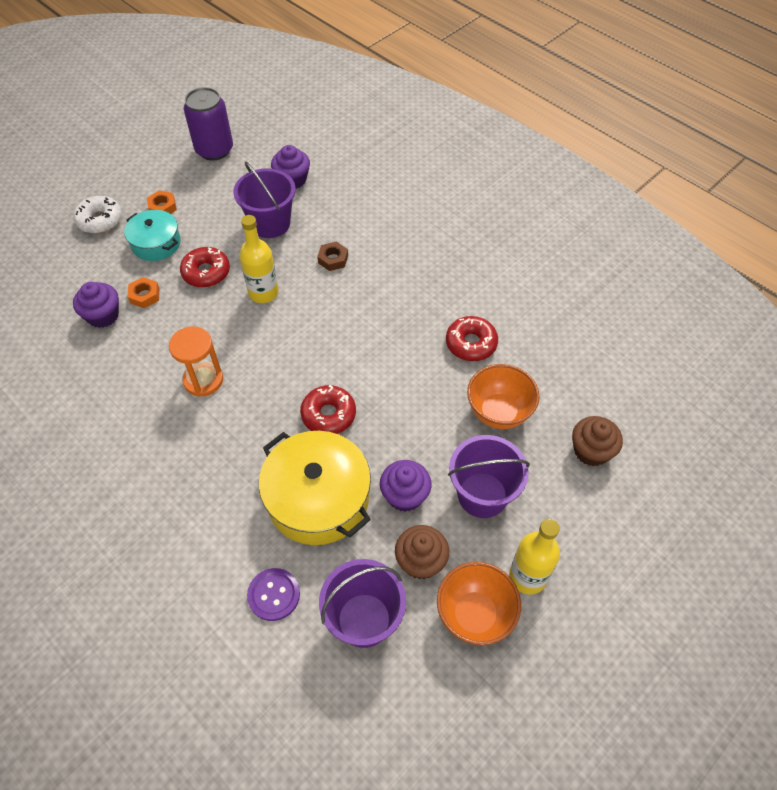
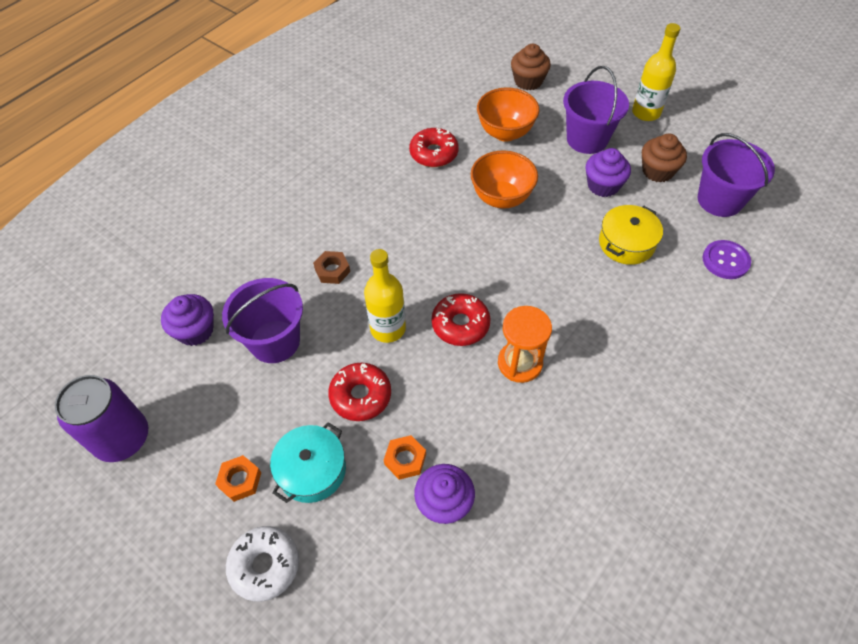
camera: 95 degrees left, 0 degrees up
(318, 499) = (626, 243): yellow pot -> yellow pot, size x0.60
(328, 415) = (536, 247): red donut -> red donut (460, 324)
(474, 615) = (687, 139): orange bowl -> orange bowl (501, 198)

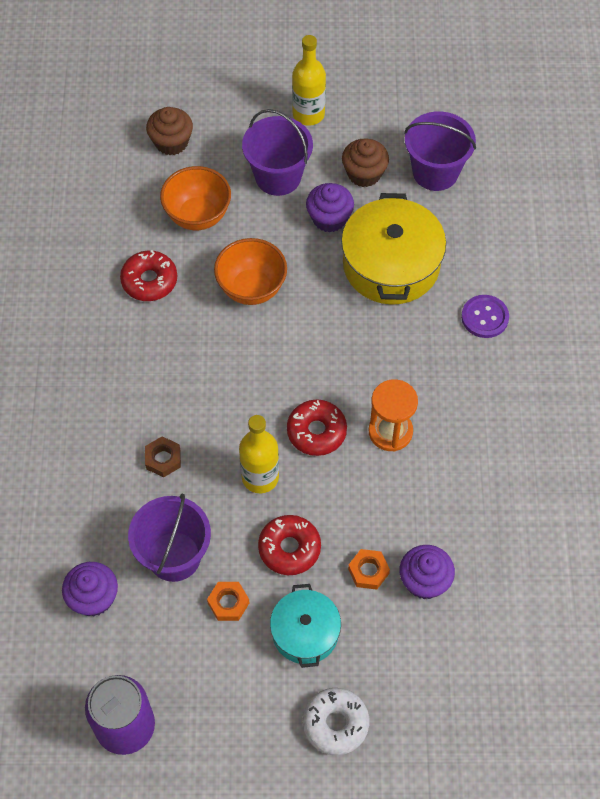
camera: 40 degrees left, 5 degrees up
(240, 480) = (256, 682): orange nut -> orange nut (228, 603)
(626, 243) = (391, 265): yellow pot -> yellow pot, size x1.67
(725, 261) = (479, 230): purple button -> purple button (484, 317)

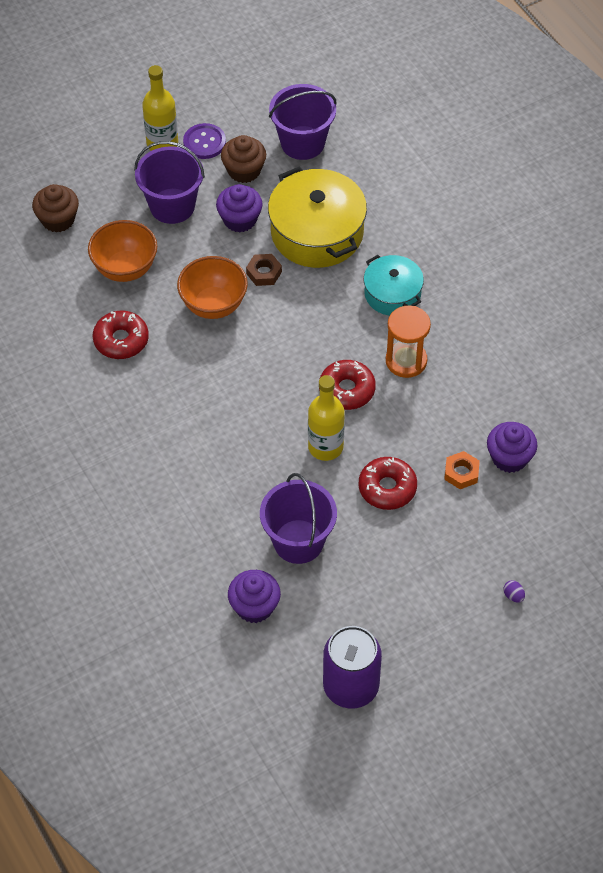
camera: 30 degrees left, 5 degrees down
(163, 459) = (235, 473): brown nut -> brown nut (264, 273)
(228, 603) = (367, 553): orange nut -> none
(305, 632) = (443, 543): turquoise pot -> turquoise pot (392, 294)
(335, 724) = (513, 596): white donut -> purple egg
(484, 317) = (421, 238): purple button -> purple button (204, 142)

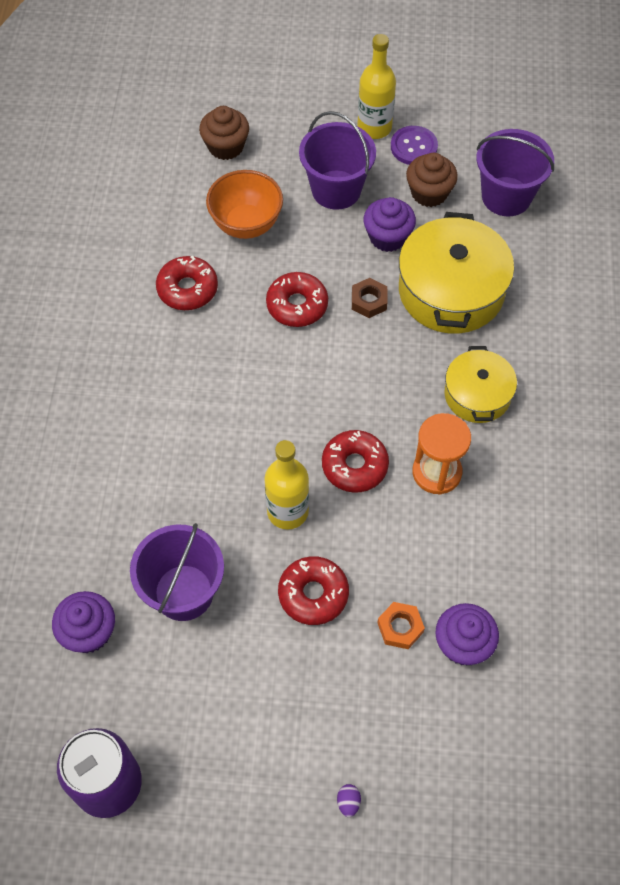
camera: 35 degrees right, 5 degrees up
(213, 305) = (297, 305): orange bowl -> red donut
(392, 294) = (477, 395): turquoise pot -> yellow pot

